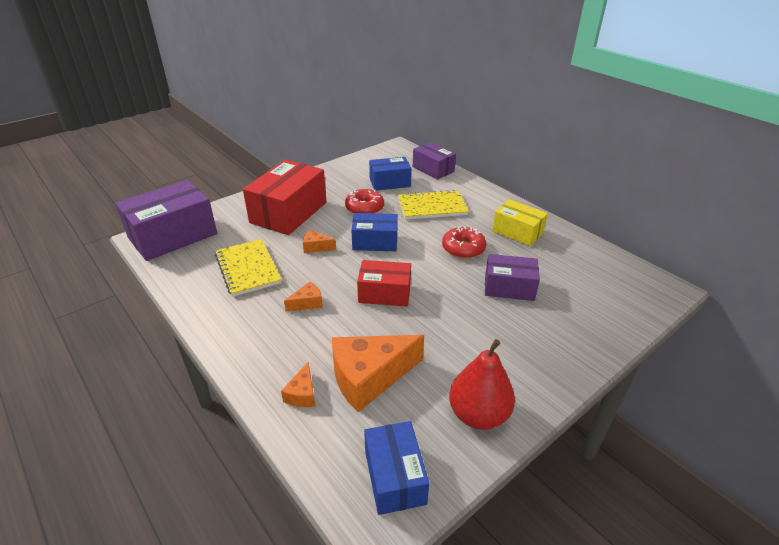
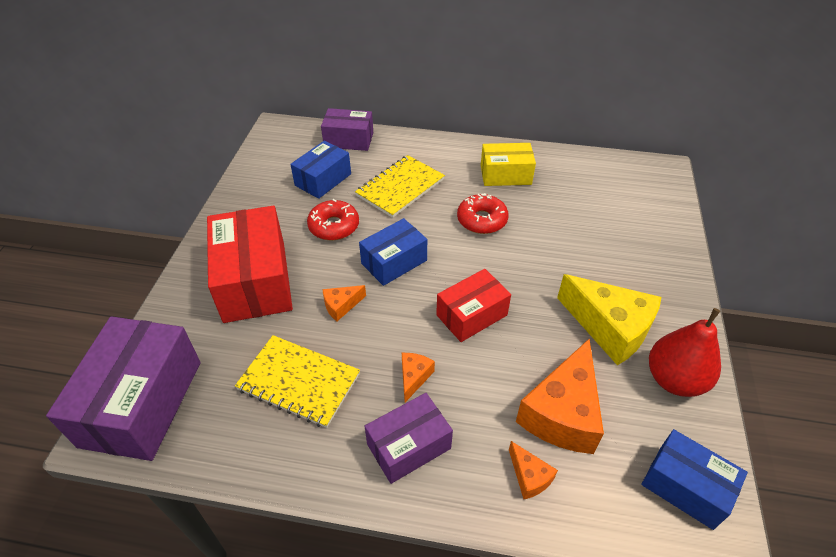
camera: 40 degrees left, 10 degrees up
(471, 355) = (609, 328): none -> yellow cheese
(509, 287) = (562, 239): purple box -> purple box (409, 446)

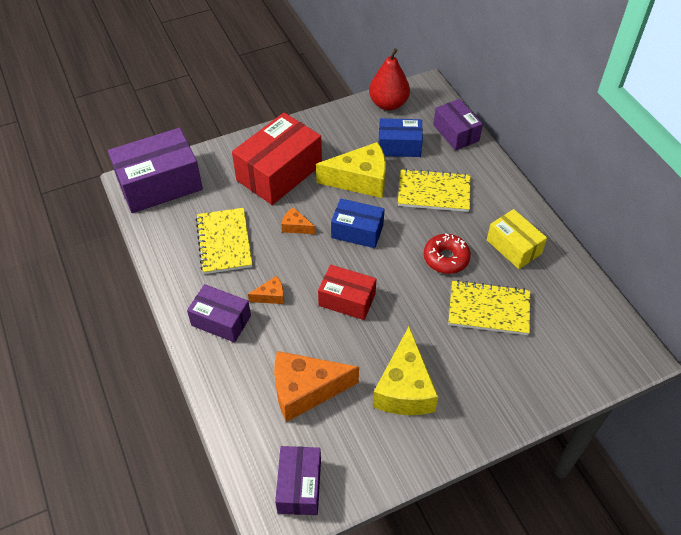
camera: 55 degrees right, 5 degrees up
(334, 226) = (360, 180): red donut -> yellow cheese
(529, 477) = (244, 393): orange cheese -> none
(559, 224) = (489, 309): none -> yellow notebook
(674, 379) = (388, 449): red pear -> red pear (388, 104)
(685, 486) = (299, 486): blue box -> purple box

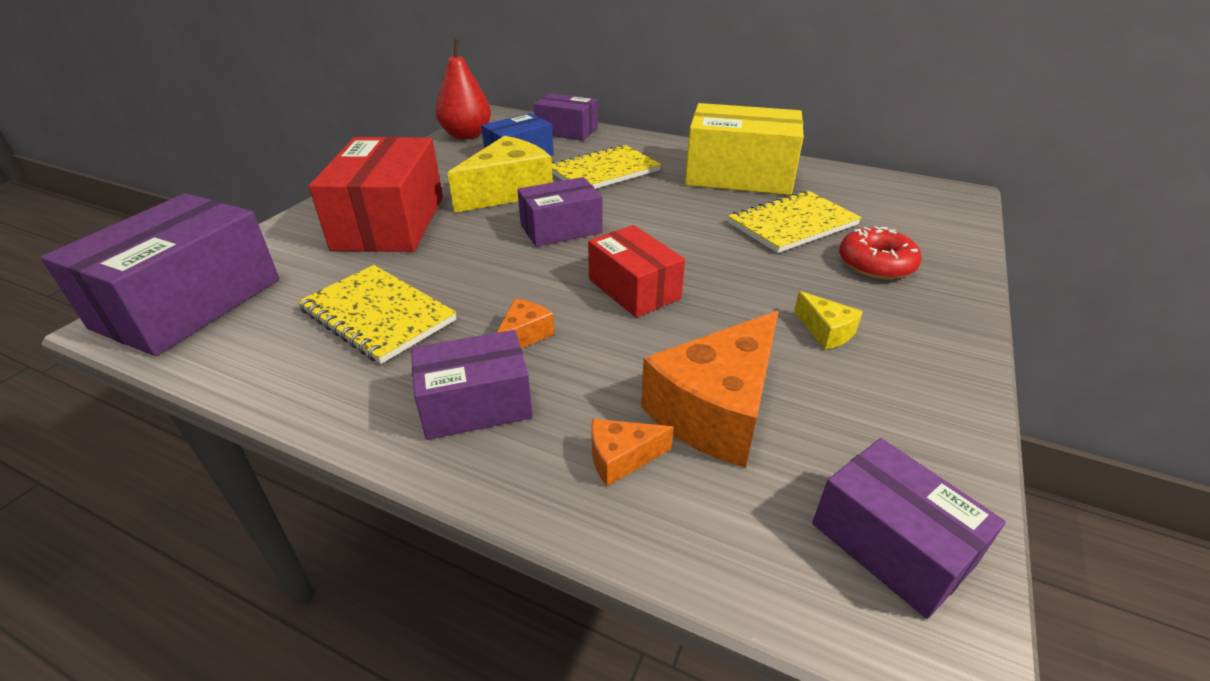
camera: 40 degrees left, 15 degrees down
(296, 226) = (474, 256): orange cheese -> orange cheese (621, 458)
(347, 300) = (634, 289): red box -> red box turned 75 degrees clockwise
(357, 231) = (561, 229): blue box -> purple box
(404, 388) = (825, 331): yellow cheese -> yellow cheese, size x0.46
(446, 258) = (690, 208): red donut -> red donut (876, 264)
(513, 247) = (739, 175): yellow box -> yellow box, size x1.68

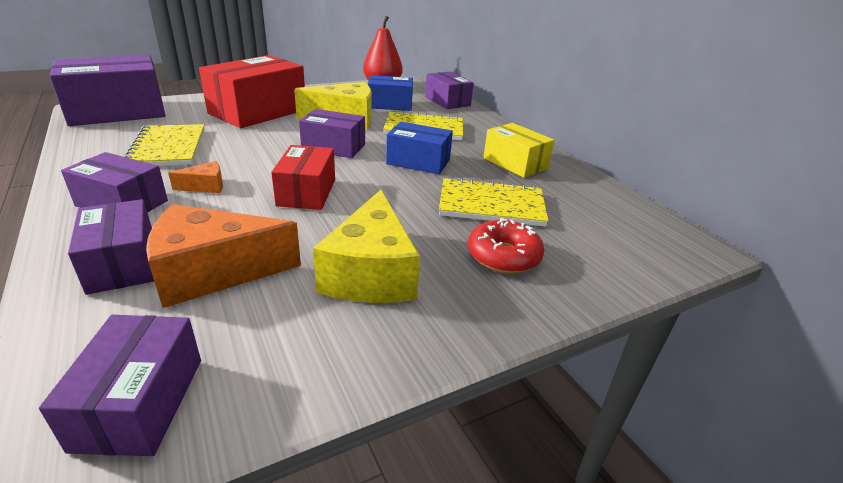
camera: 35 degrees right, 5 degrees down
(621, 458) = (122, 263): orange cheese -> purple box
(665, 209) = (418, 162): none -> blue box
(739, 175) = (515, 163): yellow box -> yellow box, size x0.59
(825, 331) = (371, 273): yellow cheese -> yellow cheese, size x2.17

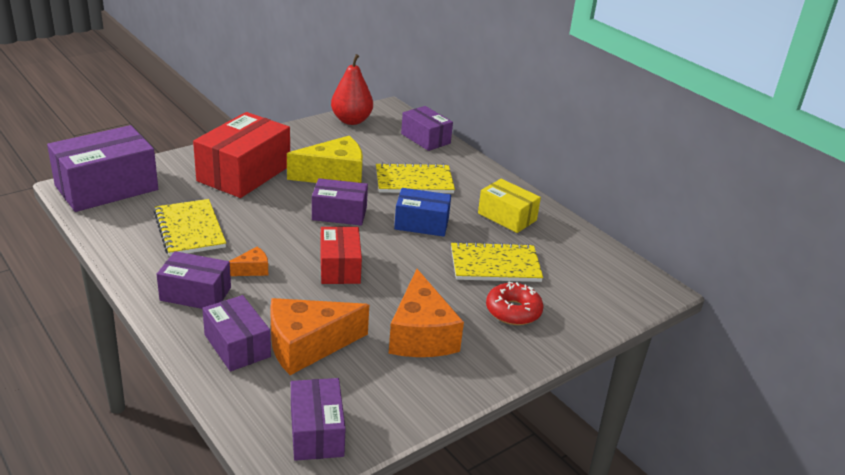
camera: 10 degrees left, 0 degrees up
(371, 273) = (421, 334): yellow cheese -> orange cheese
(390, 104) = (370, 149): blue box -> none

